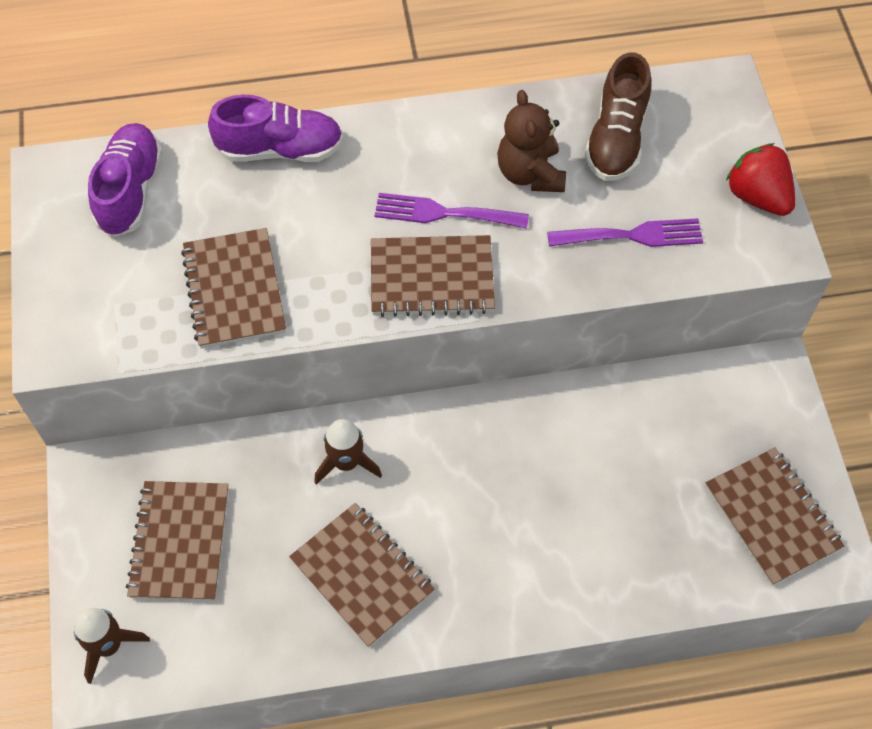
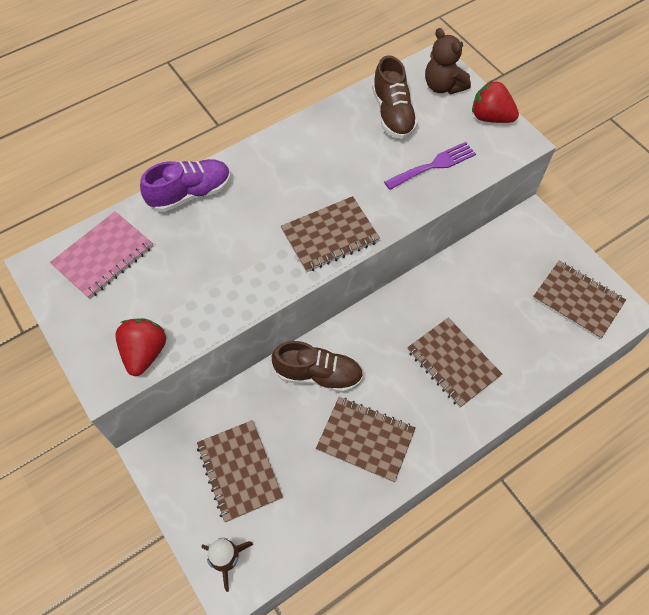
camera: 25 degrees left, 0 degrees up
(117, 335) = (145, 353): none -> red strawberry
(130, 191) = (104, 256): purple shoe -> pink notebook
(234, 290) = (208, 292): brown notebook -> brown notebook (453, 363)
(346, 462) = (318, 374): brown rocket -> brown shoe
(443, 213) = (315, 194): purple fork -> none
(530, 173) = (354, 151): brown teddy bear -> brown teddy bear (443, 86)

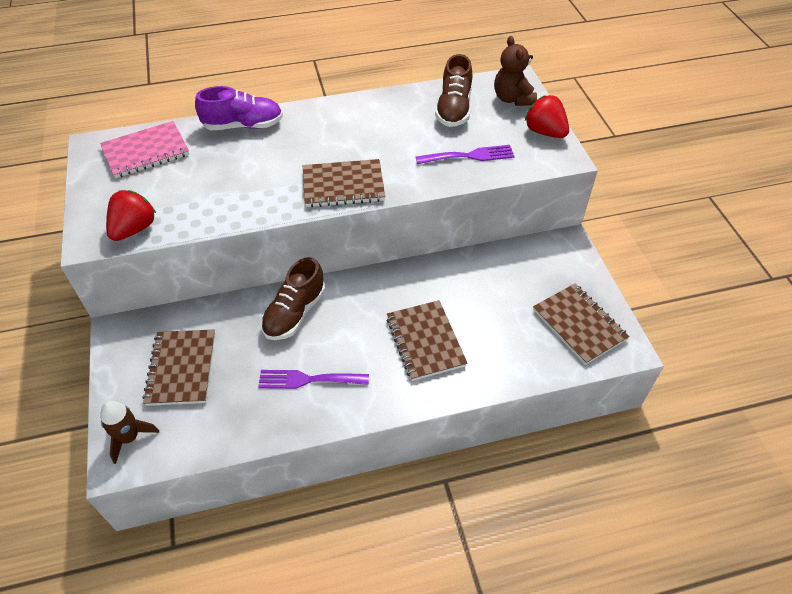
camera: 20 degrees right, 10 degrees down
(318, 374) = (295, 313): brown shoe -> brown shoe turned 90 degrees clockwise
(365, 439) = (308, 379): brown notebook -> purple fork

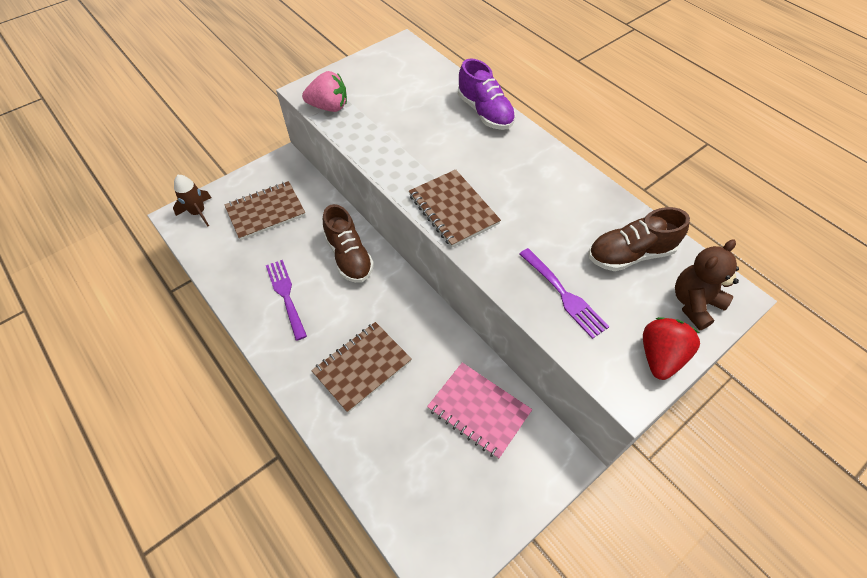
camera: 65 degrees right, 5 degrees up
(134, 229) = (329, 107): red strawberry -> pink strawberry
(146, 152) = (414, 74): pink notebook -> pink notebook (479, 410)
(295, 313) = (349, 256): brown shoe -> brown shoe turned 120 degrees counterclockwise
(579, 325) = (450, 509): brown notebook -> none

